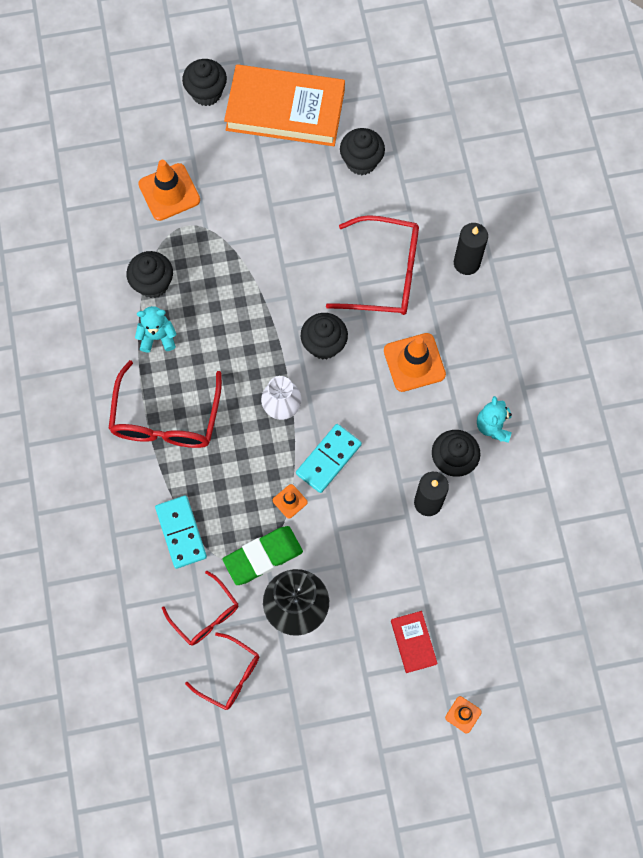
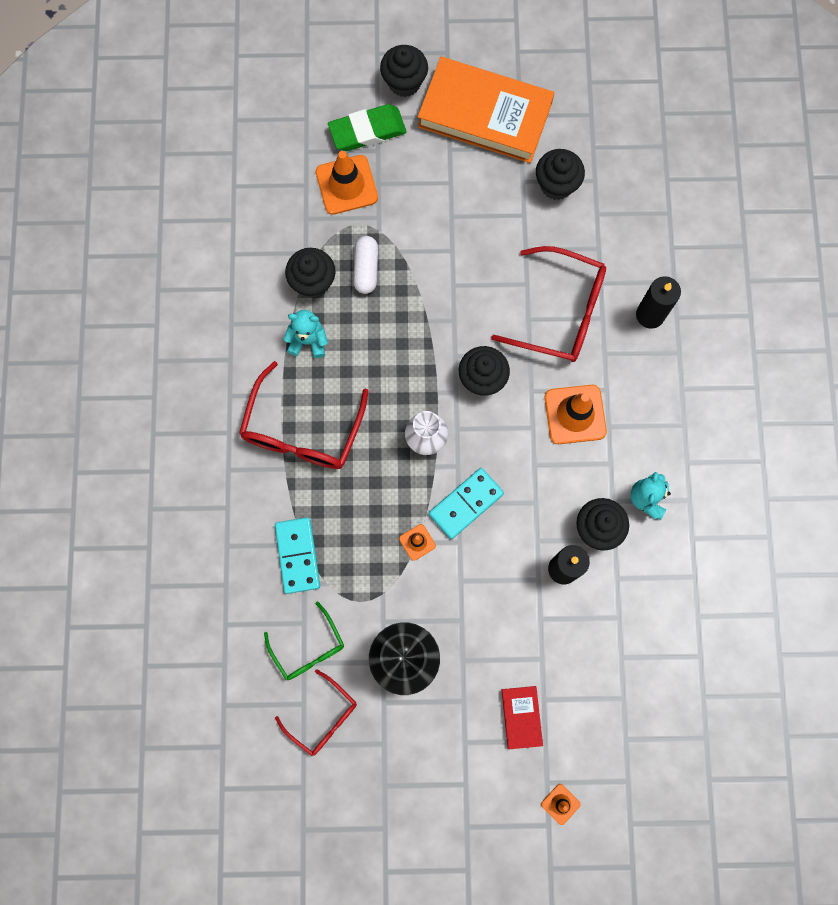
camera: 10 degrees right, 5 degrees up
(200, 264) = (366, 269): none -> white capsule
(205, 614) = (308, 648): red glasses -> green glasses
(263, 556) = (379, 596): green eraser -> green eraser (367, 131)

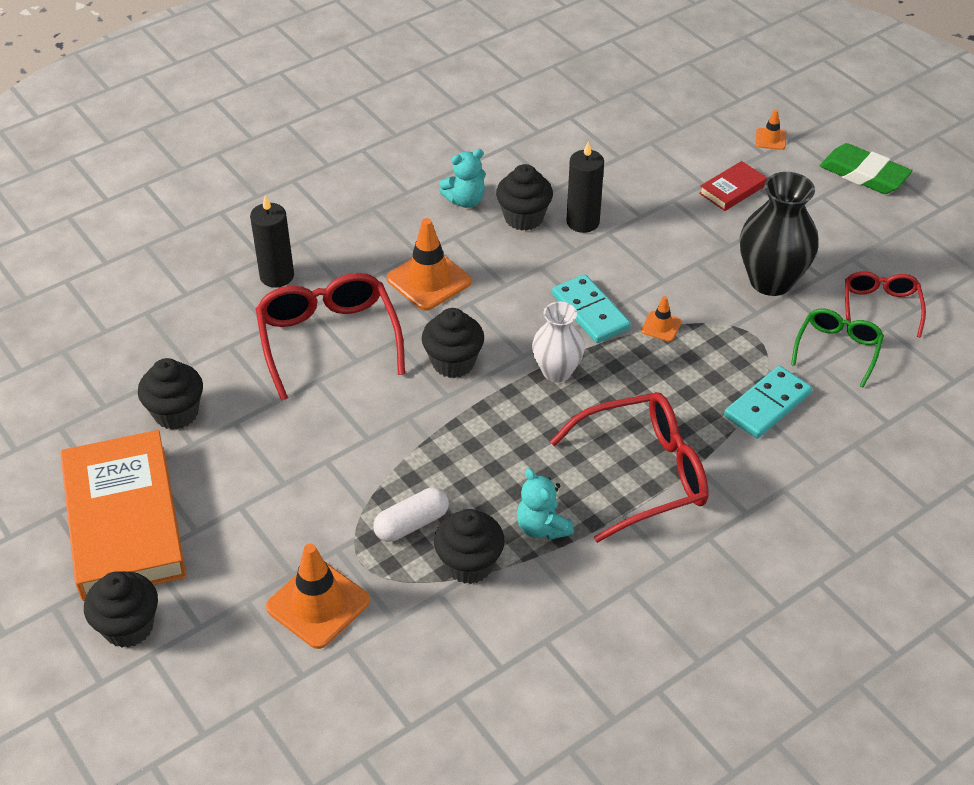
camera: 125 degrees left, 30 degrees down
(367, 131) = (226, 626): green eraser -> green eraser (864, 174)
(466, 503) = (590, 312): turquoise domino -> turquoise domino turned 45 degrees clockwise

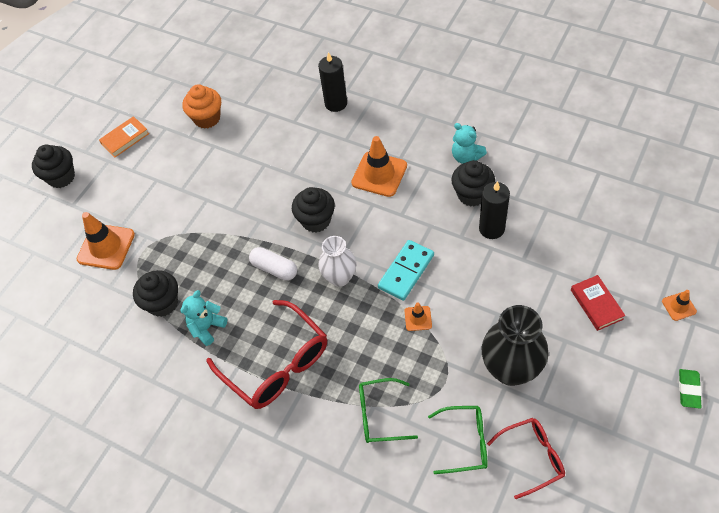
camera: 70 degrees right, 10 degrees up
(124, 521) = (125, 139): orange book -> orange book, size x0.43
(176, 413) = (207, 118): black cupcake -> orange cupcake
(329, 340) = (298, 153): red glasses -> none
(412, 524) = (179, 261): white capsule -> white capsule (274, 269)
(732, 190) = (596, 304): red book -> red book turned 45 degrees clockwise
(767, 405) = (380, 415): turquoise domino -> green glasses
(864, 174) = (689, 389): green eraser -> green eraser, size x0.56

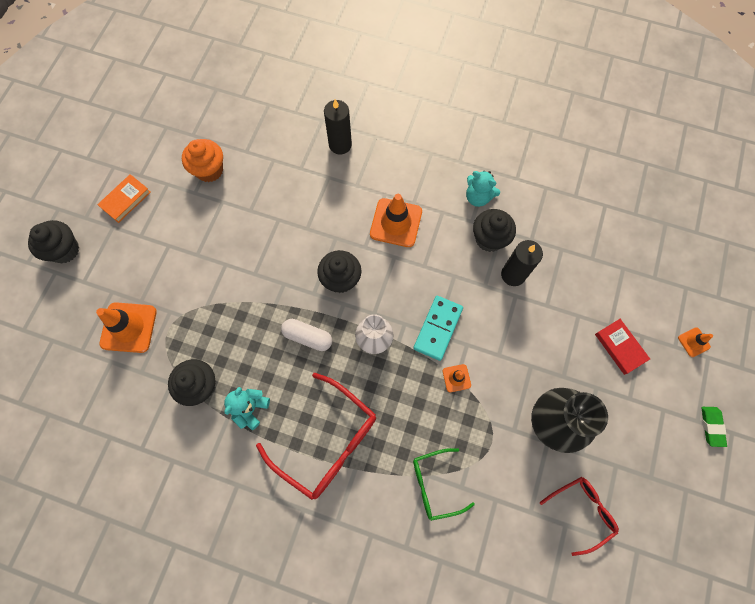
camera: 15 degrees left, 15 degrees up
(465, 442) = (518, 503): green glasses -> none

